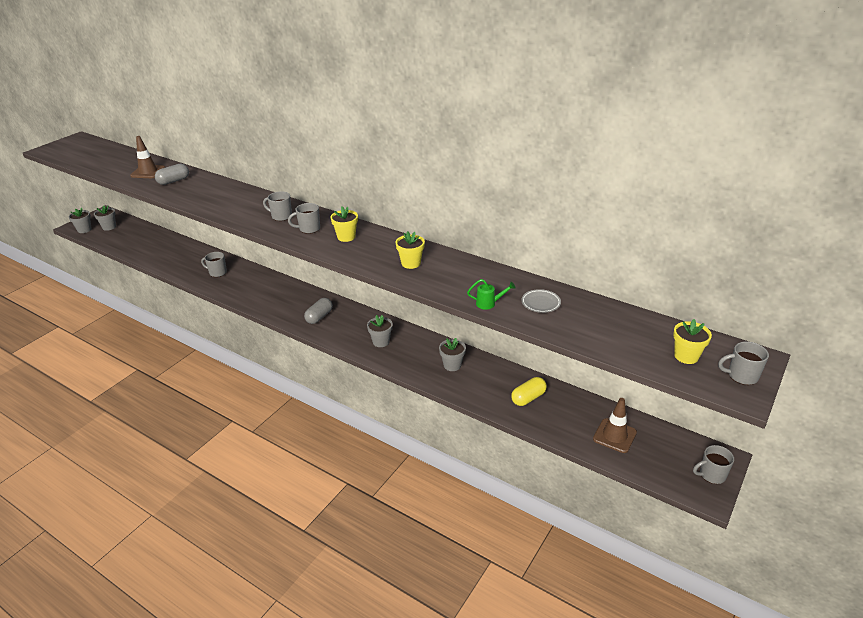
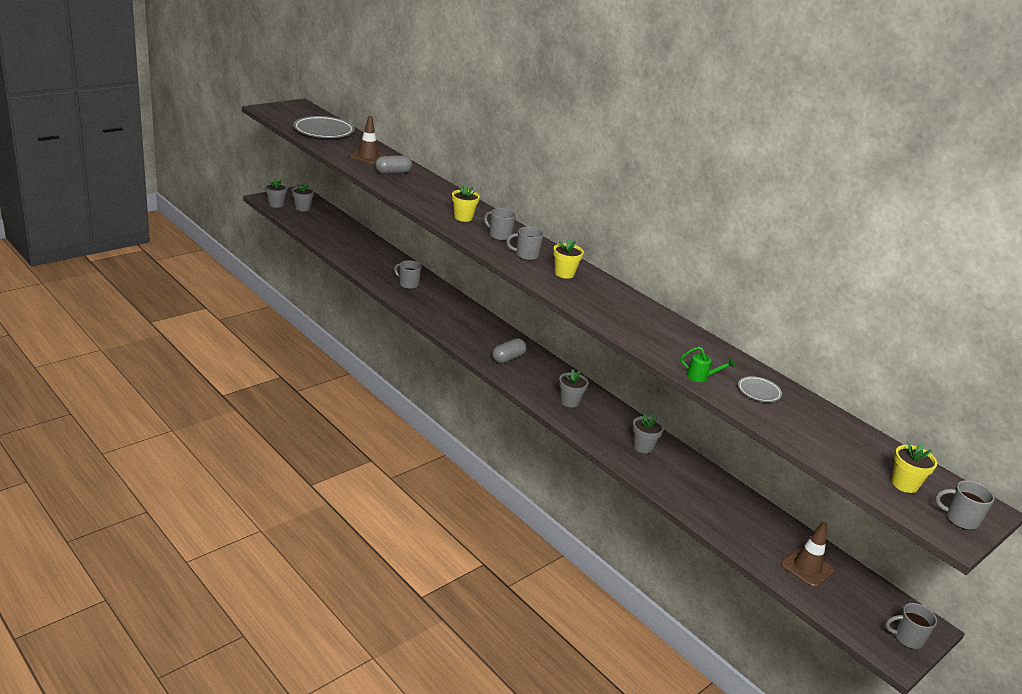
camera: 10 degrees right, 5 degrees down
(103, 158) = (324, 131): none -> grey plate
(411, 263) = (627, 317): yellow flower pot -> yellow flower pot (463, 217)
(528, 398) = (719, 503): yellow capsule -> none

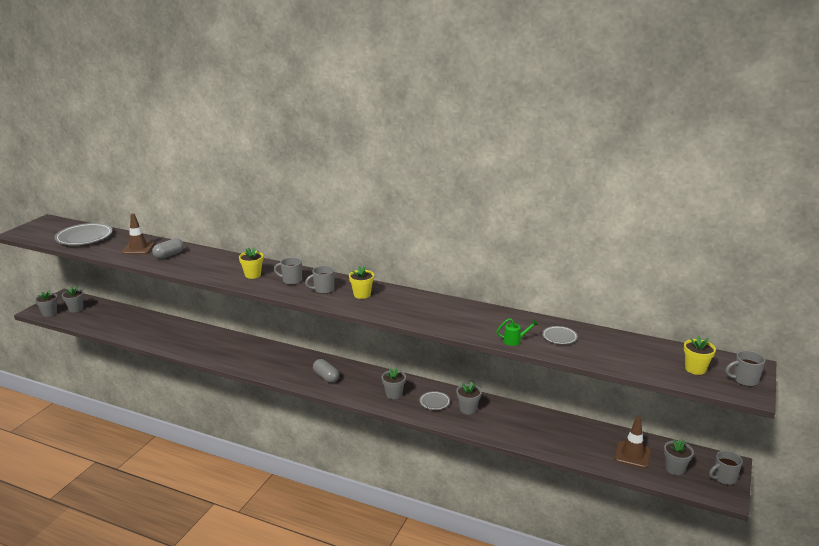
camera: 20 degrees left, 5 degrees down
(408, 284) = (208, 344): grey mug -> none
(508, 358) = (326, 377): grey capsule -> grey capsule turned 60 degrees counterclockwise
(609, 426) = (434, 402): none -> grey plate
(850, 603) = (675, 469): none -> grey flower pot

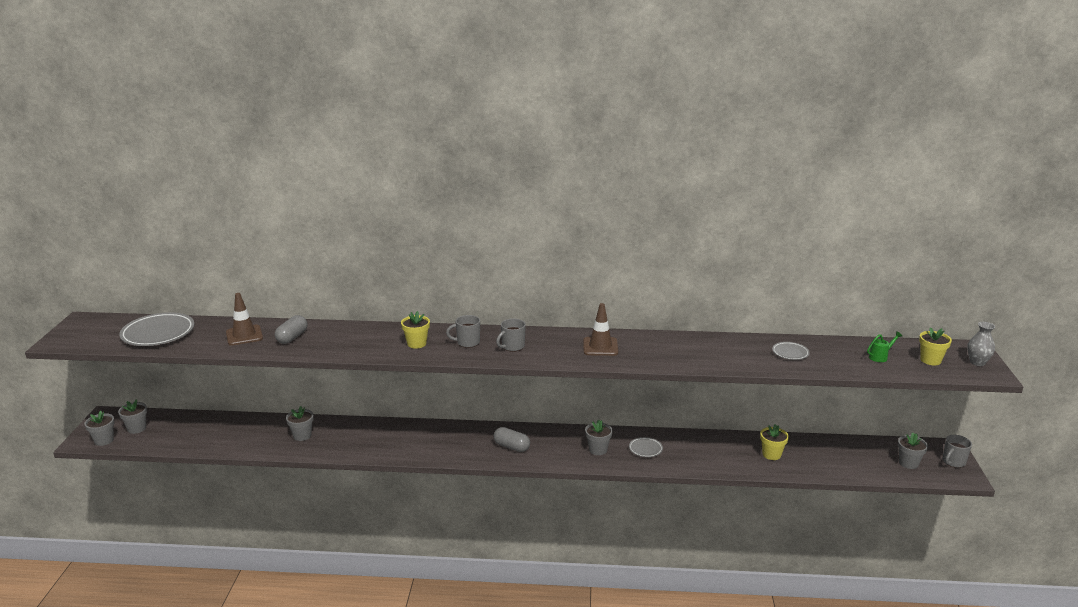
camera: 20 degrees left, 0 degrees up
(362, 294) = (559, 344): yellow flower pot -> yellow flower pot (771, 454)
(468, 409) = (683, 448): grey flower pot -> grey flower pot (302, 435)
(515, 341) = (753, 364): green watering can -> green watering can (880, 357)
(632, 455) = (864, 459): brown traffic cone -> brown traffic cone (600, 347)
(744, 380) = (977, 362): grey mug -> grey vase

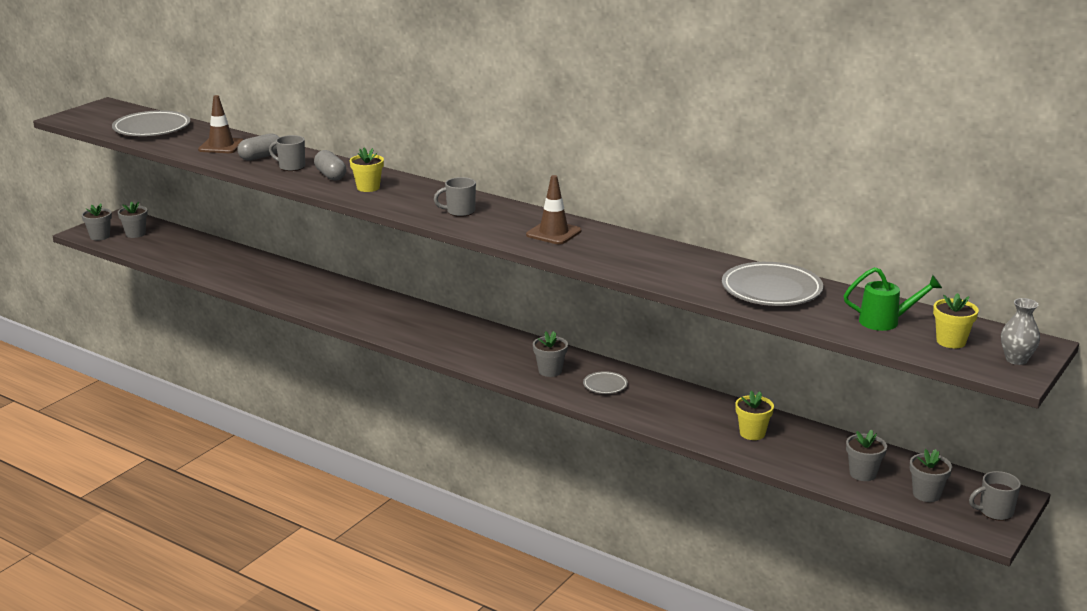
camera: 30 degrees right, 0 degrees up
(302, 435) = (269, 277): grey flower pot -> grey flower pot (863, 474)
(467, 342) = (419, 198): grey mug -> grey mug (291, 167)
(511, 447) = (460, 342): grey capsule -> grey capsule (330, 175)
(790, 353) = (771, 290): grey plate -> grey plate, size x2.01
(880, 357) = (886, 322): green watering can -> green watering can, size x1.50

